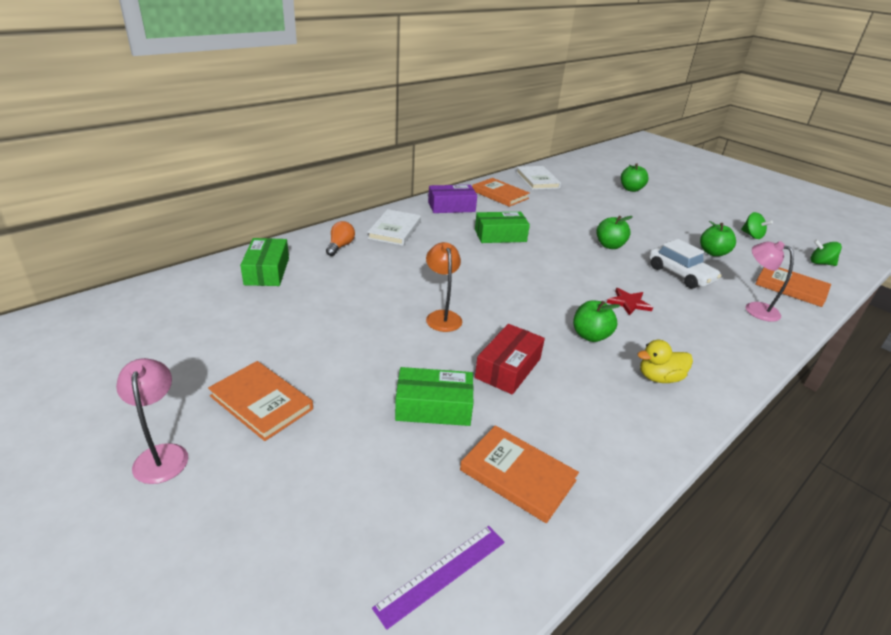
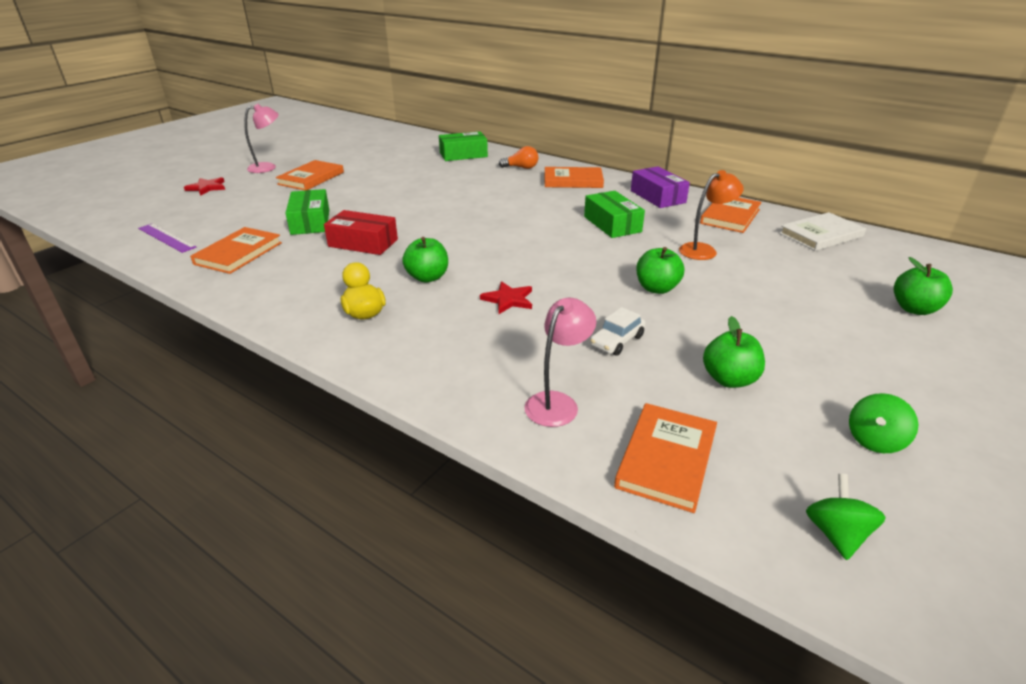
camera: 80 degrees right, 0 degrees up
(216, 540) = (207, 188): none -> red star
(395, 230) = (573, 181): white book -> orange book
(442, 316) = (430, 213): orange lamp -> orange lamp (704, 250)
(680, 274) = (617, 341): white car -> white car, size x0.63

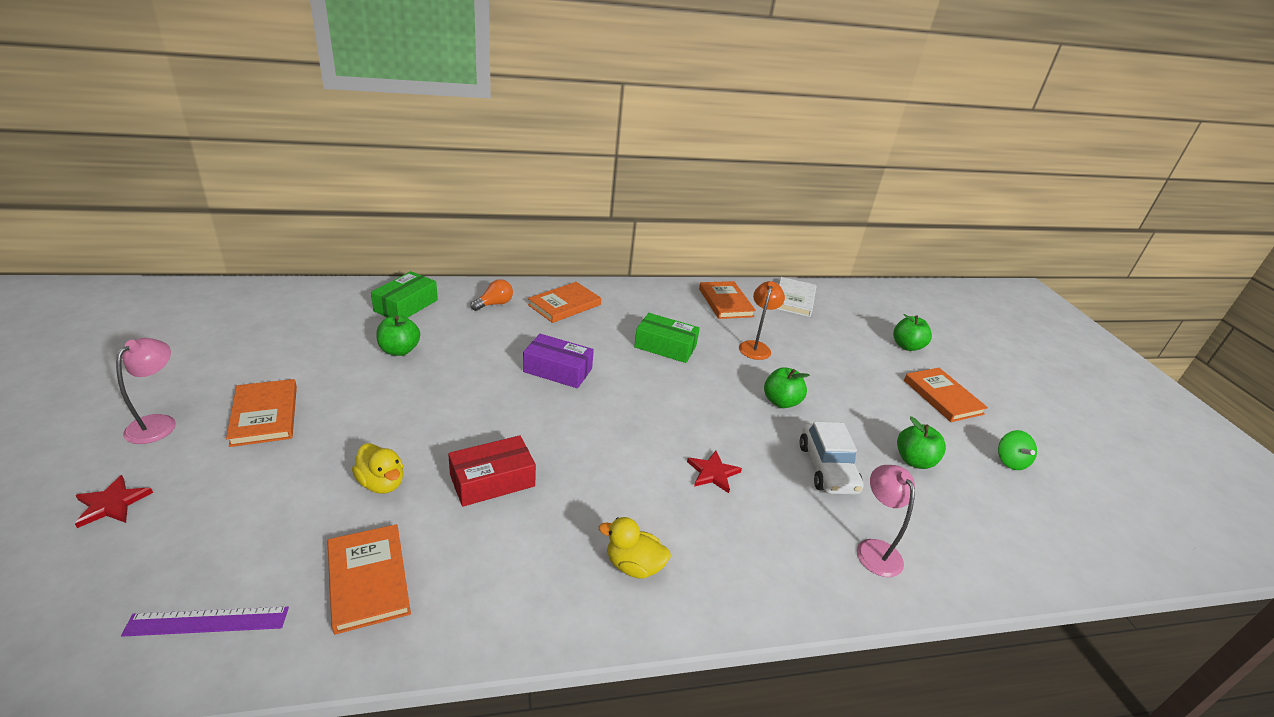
camera: 50 degrees left, 0 degrees up
(310, 222) = (381, 483): green box -> yellow duck
(427, 277) = (619, 488): green apple -> green apple (399, 350)
(617, 341) = (827, 468): white car -> white car, size x1.59
(657, 196) = (653, 299): purple box -> purple box (557, 370)
(666, 459) = (971, 548): orange book -> orange book (942, 397)
(836, 534) = (1073, 538): green spinning top -> none

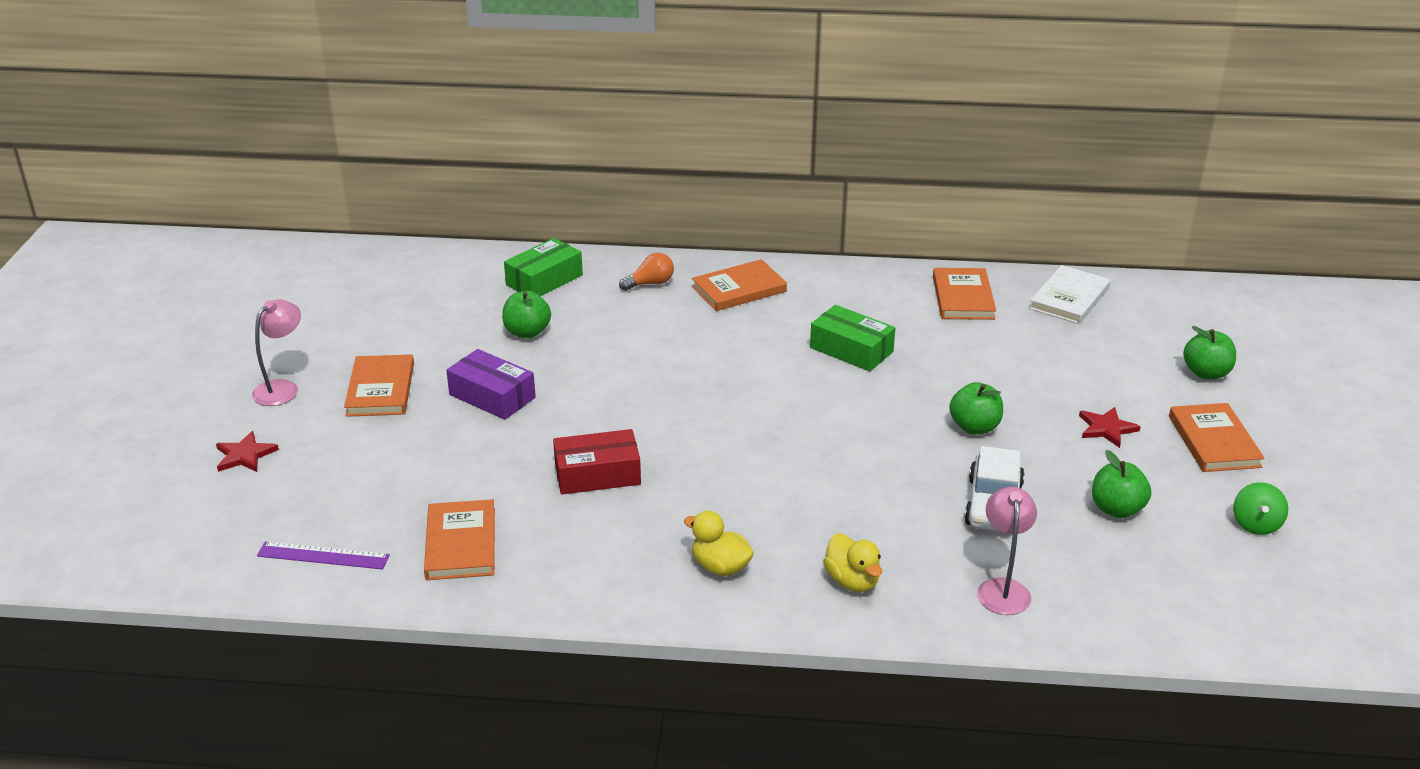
camera: 20 degrees right, 0 degrees up
(381, 483) = (486, 464): yellow duck -> yellow duck (852, 581)
(557, 370) = (704, 368): purple box -> purple box (492, 396)
(713, 473) = (847, 494): red star -> red star (1106, 428)
(756, 346) = (976, 358): orange lamp -> none

